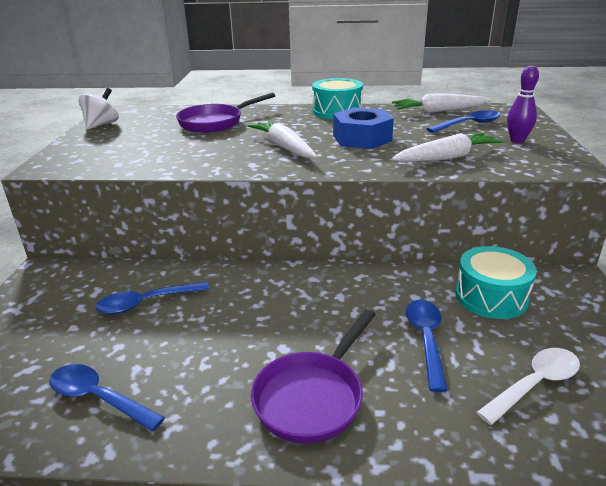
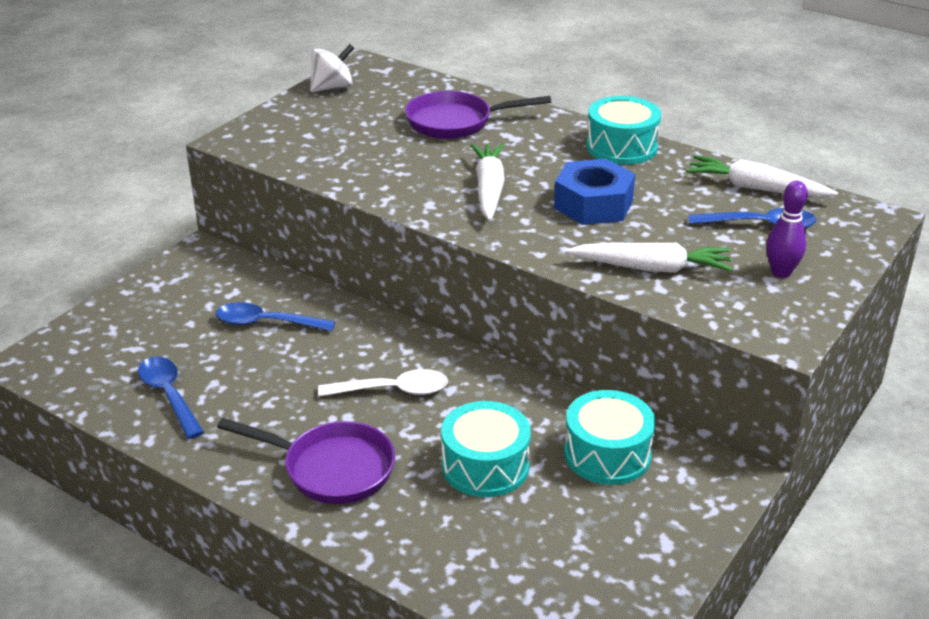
camera: 30 degrees right, 5 degrees up
(313, 397) = (331, 468): purple pan -> purple pan turned 135 degrees counterclockwise
(426, 339) = (485, 466): blue spoon -> turquoise drum
(534, 384) = (537, 547): white spoon -> white spoon (393, 390)

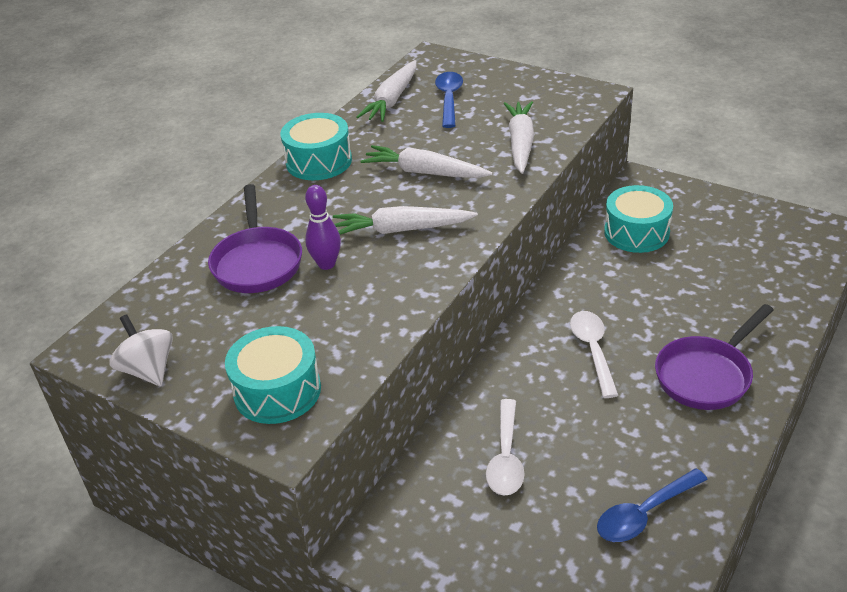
camera: 90 degrees left, 5 degrees up
(266, 323) = (506, 457): blue spoon -> white spoon
(331, 468) = (707, 375): purple pan -> purple pan turned 150 degrees counterclockwise
(485, 466) = (671, 290): turquoise drum -> turquoise drum (277, 391)
(593, 204) = (424, 172): blue nut -> white carrot
(781, 272) = (514, 93): purple bowling pin -> purple bowling pin (326, 264)

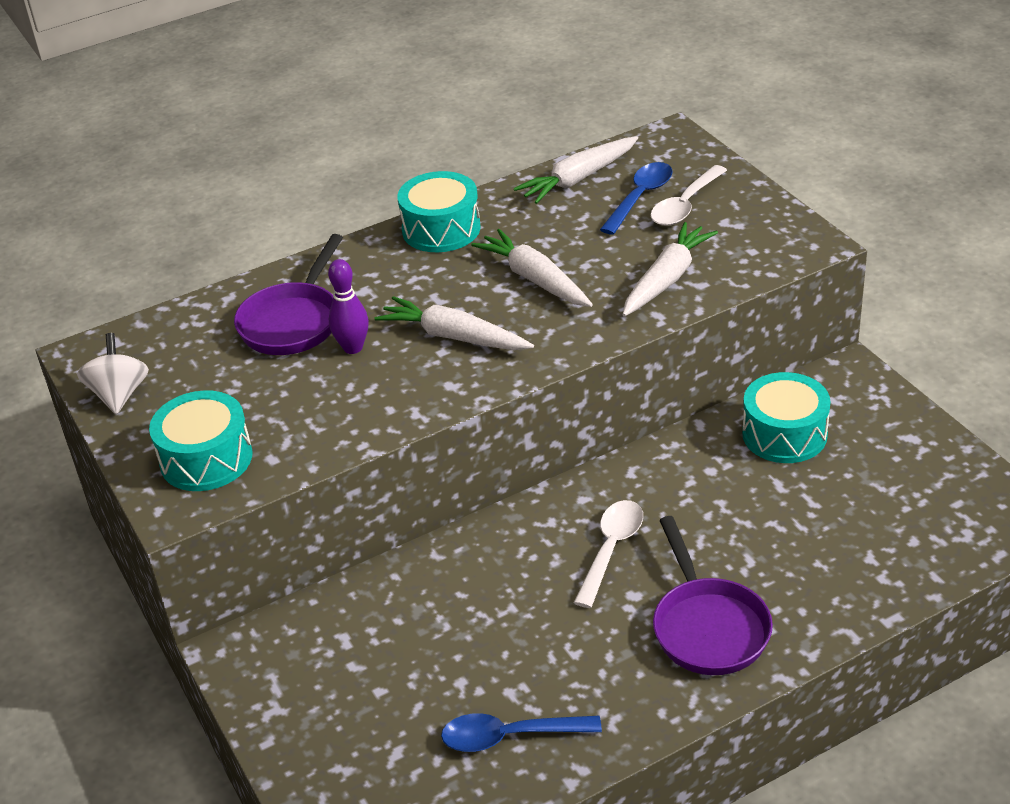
camera: 30 degrees right, 0 degrees up
(506, 457) = (427, 622): white spoon -> white spoon (685, 205)
(707, 375) = (708, 627): purple pan -> purple pan turned 90 degrees counterclockwise

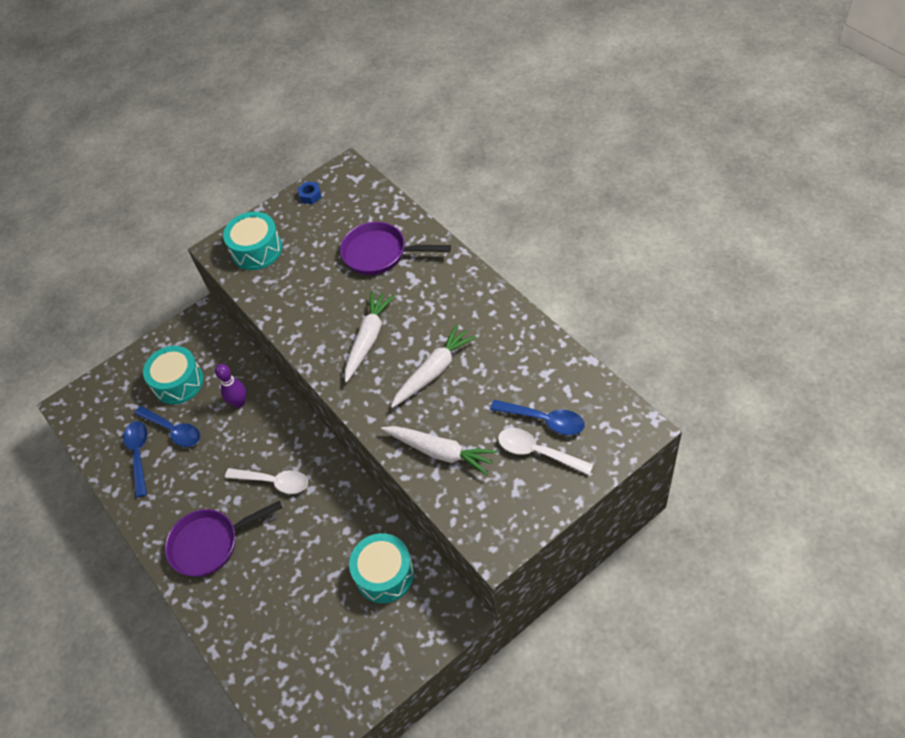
camera: 85 degrees right, 15 degrees up
(119, 395) = (310, 196): white spinning top -> blue nut
(353, 348) = (355, 290): purple bowling pin -> purple bowling pin (239, 402)
(441, 229) = (488, 305): turquoise drum -> turquoise drum (178, 382)
(472, 686) = (173, 430): none -> blue spoon
(578, 179) = (564, 375): white carrot -> none

